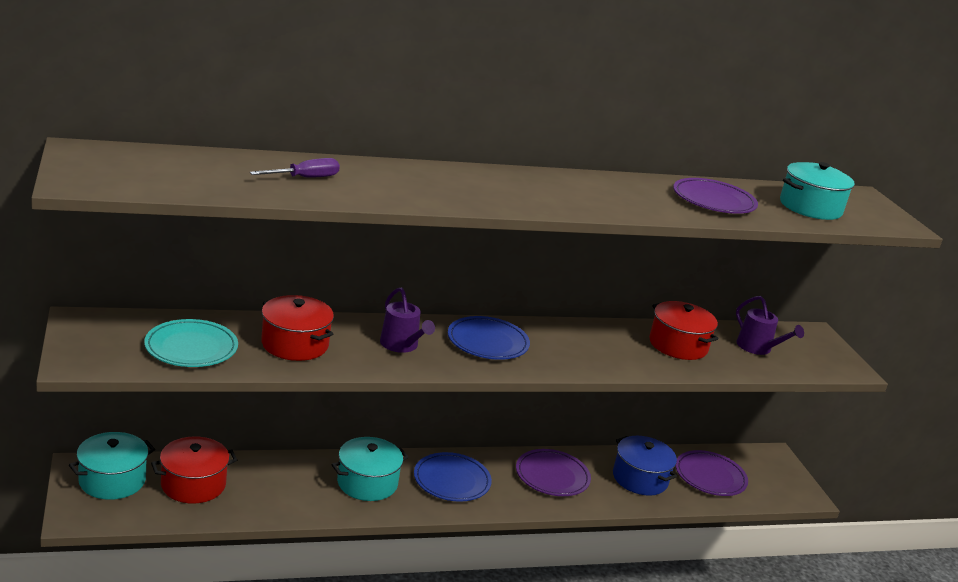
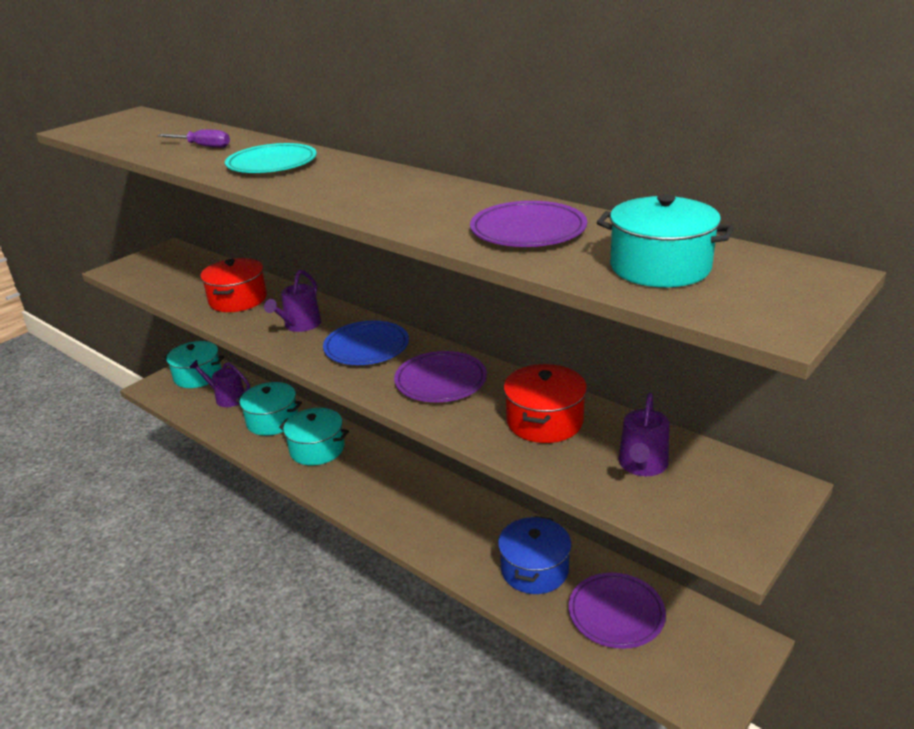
camera: 60 degrees right, 5 degrees up
(191, 348) = (181, 281): turquoise plate -> turquoise plate (272, 164)
(193, 484) = (227, 398): red pot -> purple watering can
(282, 481) = (272, 421): none -> turquoise pot
(451, 481) = (373, 479): blue plate -> none
(552, 476) = (456, 520): purple plate -> purple plate (441, 381)

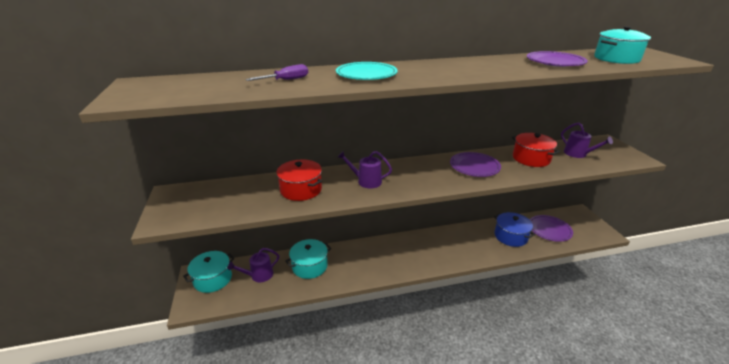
camera: 55 degrees left, 0 degrees up
(300, 325) = (366, 181): purple watering can -> purple watering can turned 135 degrees clockwise
(317, 449) = (358, 260): turquoise pot -> none
(366, 347) = (418, 172): blue plate -> none

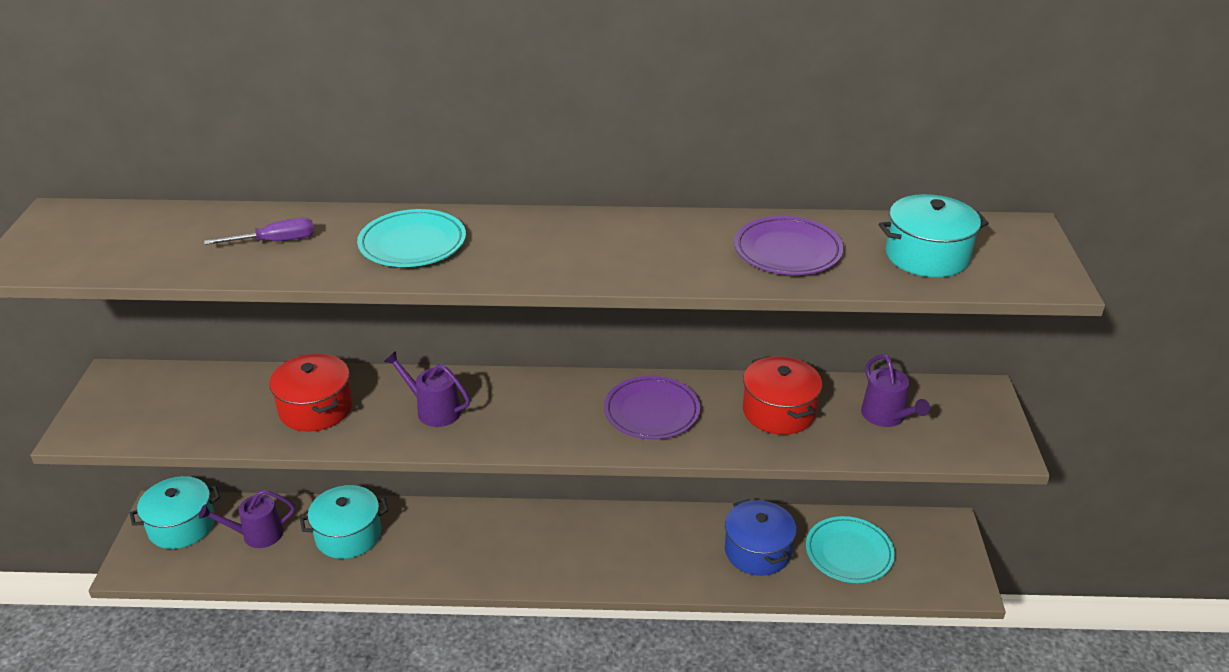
camera: 15 degrees right, 5 degrees up
(549, 230) = (849, 553): purple plate -> turquoise plate

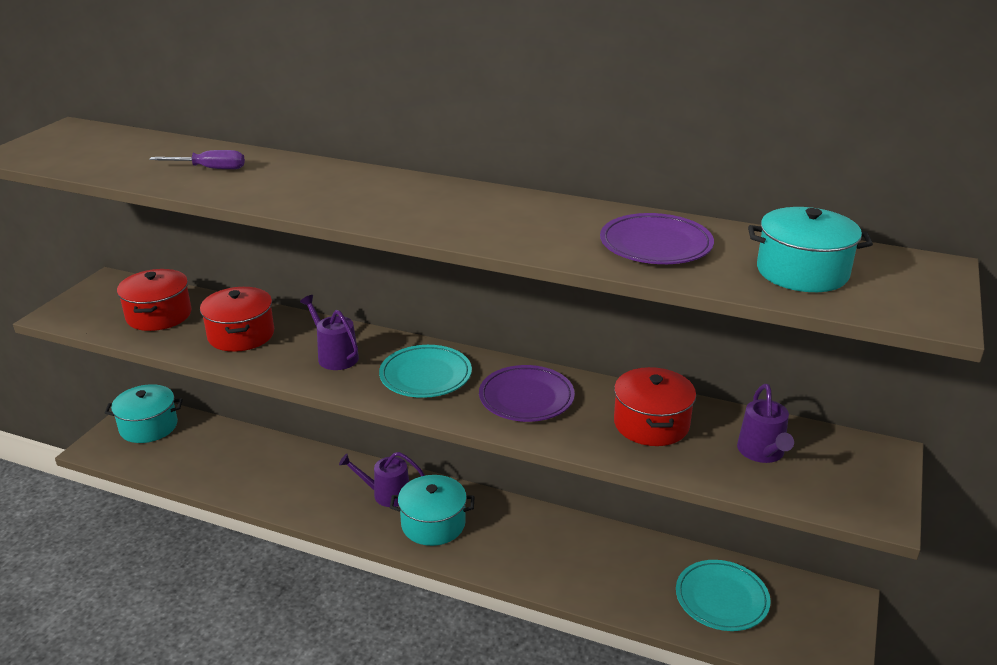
camera: 20 degrees right, 5 degrees down
(205, 405) = (159, 315): none -> red pot
(257, 534) = (200, 447): purple watering can -> purple watering can (387, 494)
(348, 535) = (270, 465): turquoise pot -> turquoise pot (433, 524)
(412, 244) = (317, 186): turquoise plate -> turquoise plate (425, 375)
(757, 551) = (628, 572): blue pot -> none

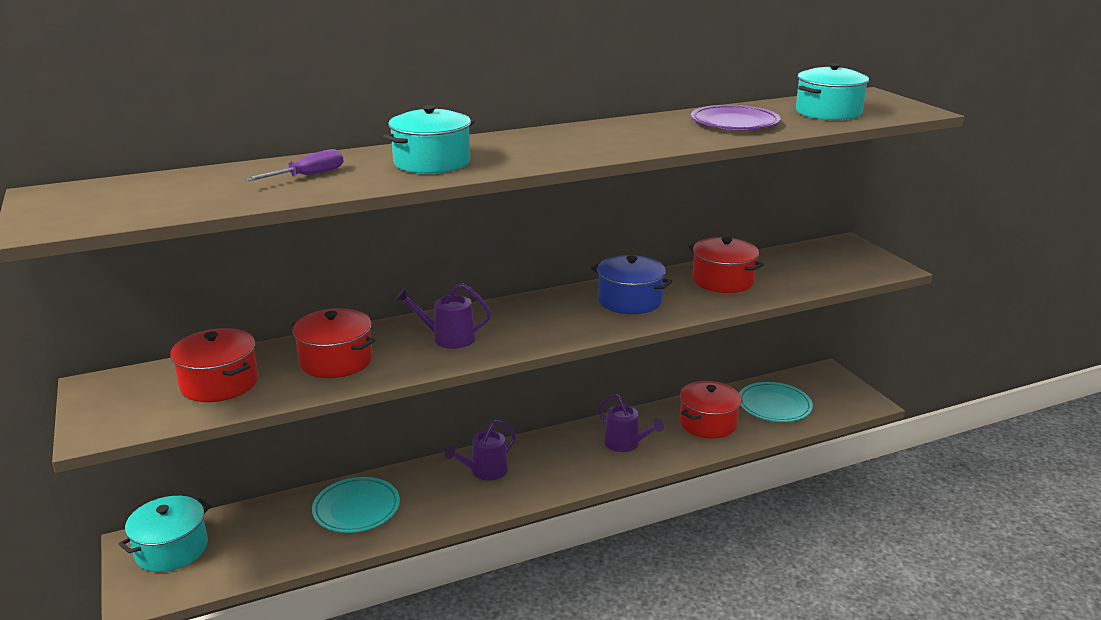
camera: 45 degrees left, 5 degrees down
(425, 375) = (540, 319): turquoise plate -> turquoise plate (356, 509)
(433, 524) = (550, 468): turquoise pot -> turquoise pot (432, 162)
(526, 398) = (630, 301): purple plate -> blue pot
(626, 572) = (708, 423): none -> red pot
(762, 452) = (798, 267): purple watering can -> purple watering can (625, 444)

